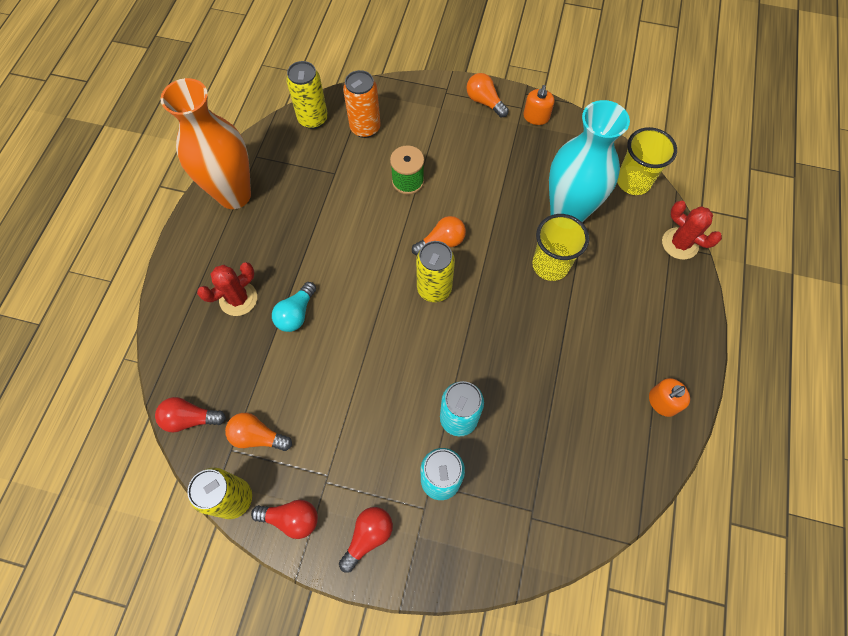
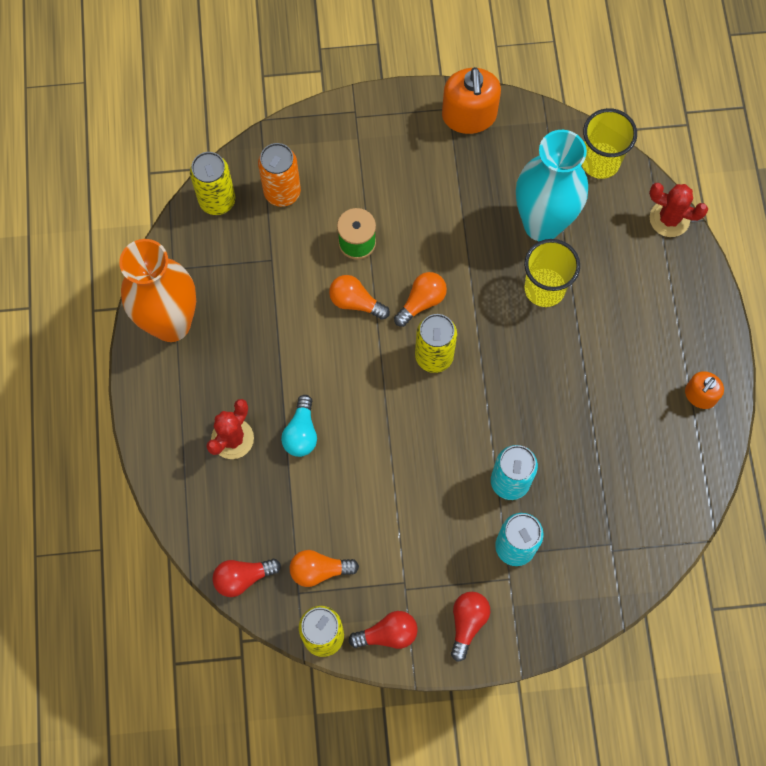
camera: 20 degrees left, 5 degrees up
(484, 102) = (404, 115): orange light bulb -> orange light bulb (355, 302)
(536, 117) = (469, 115): orange soap dispenser -> orange soap dispenser, size x1.74

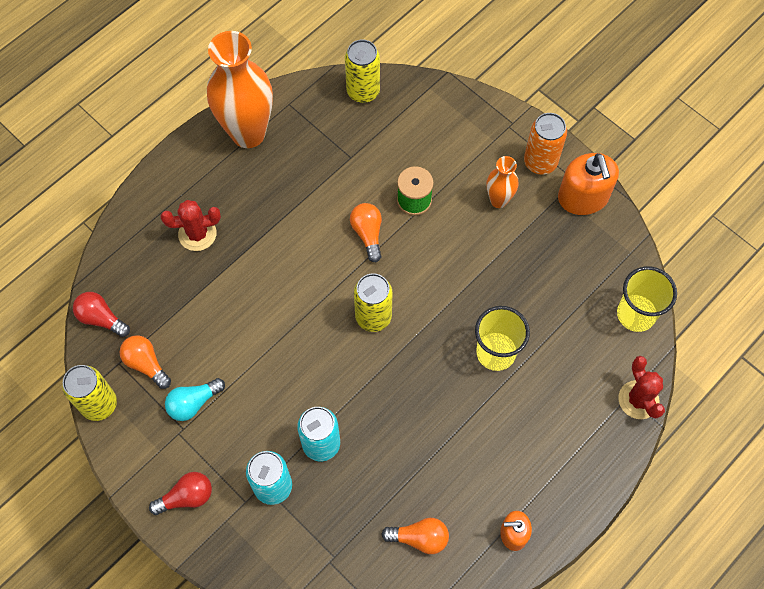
camera: 50 degrees right, 5 degrees down
(282, 192) = (407, 125): orange can -> orange can (540, 162)
(301, 433) = (238, 274): turquoise light bulb -> turquoise light bulb (193, 403)
(387, 634) = (135, 447): red light bulb -> none
(415, 179) = (498, 200): none -> orange vase
(421, 302) = (408, 277): orange light bulb -> orange light bulb (419, 538)
(469, 115) = (583, 197): orange soap dispenser -> orange soap dispenser turned 60 degrees counterclockwise
(542, 224) = (546, 312): turquoise vase -> none

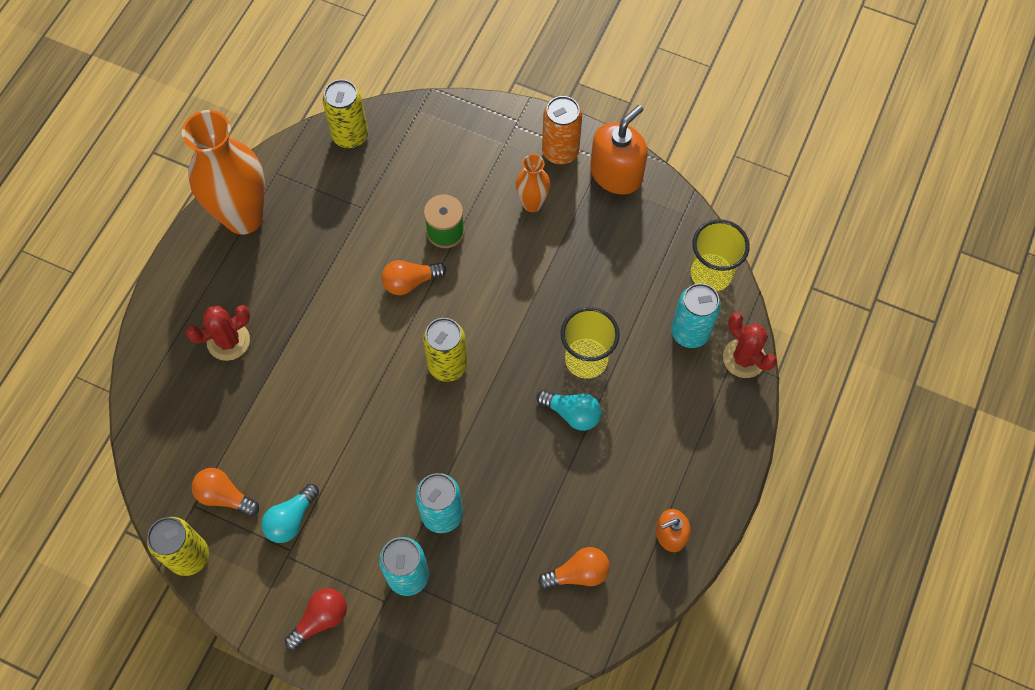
camera: 20 degrees left, 0 degrees up
(101, 318) = (157, 465): red light bulb -> none
(368, 234) = (410, 282): orange light bulb -> orange light bulb turned 75 degrees counterclockwise
(466, 396) = (572, 413): none -> turquoise light bulb
(583, 197) = (616, 174): orange soap dispenser -> orange soap dispenser turned 105 degrees counterclockwise
(597, 360) = (690, 332): none -> turquoise can

